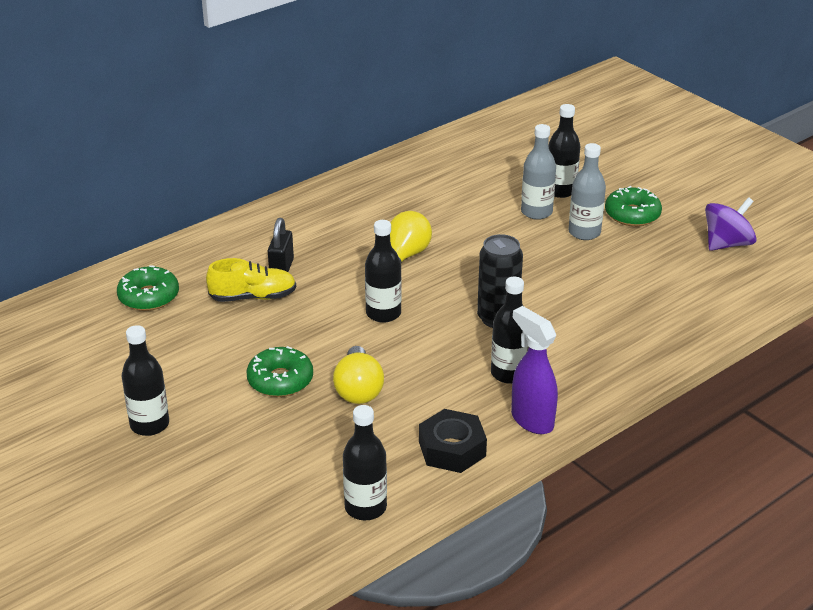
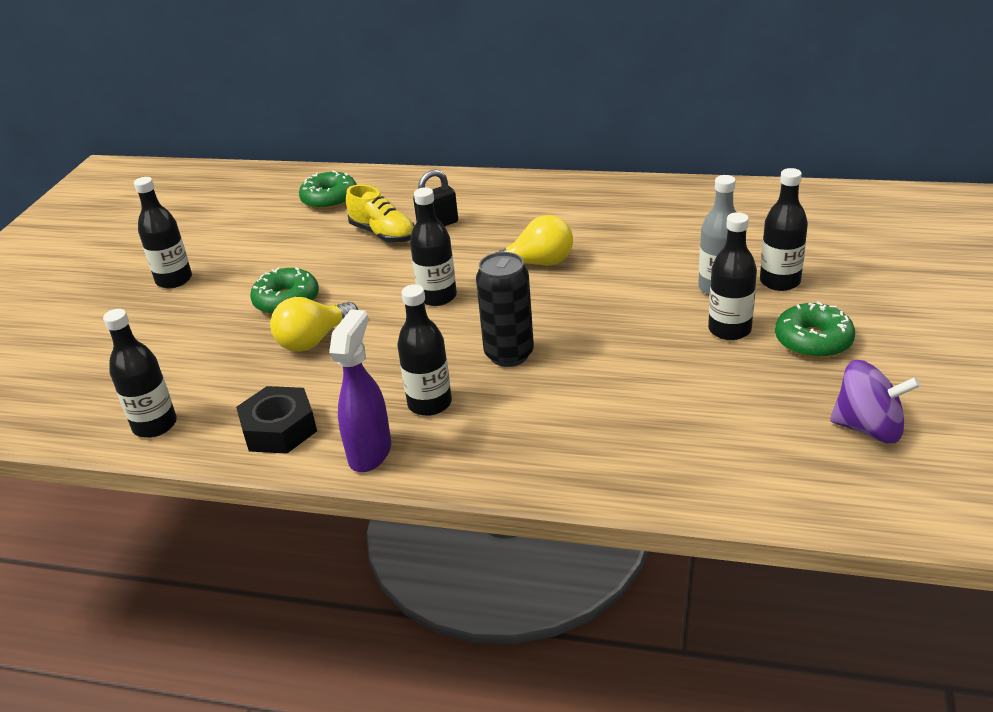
camera: 55 degrees right, 0 degrees up
(584, 232) = (729, 330): grey bottle -> black bottle

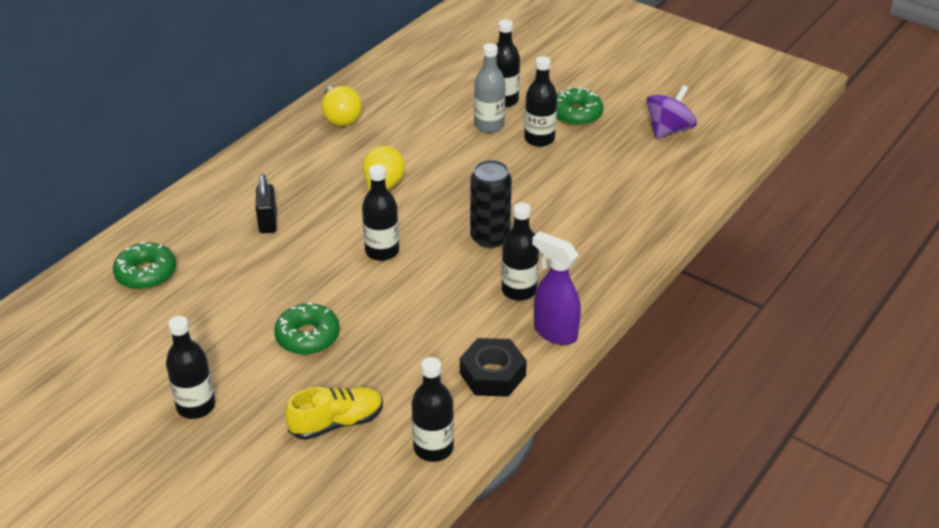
camera: 70 degrees left, 5 degrees up
(314, 340) = (385, 332): yellow light bulb -> yellow light bulb (340, 117)
(383, 234) = (250, 256): yellow shoe -> yellow shoe (336, 423)

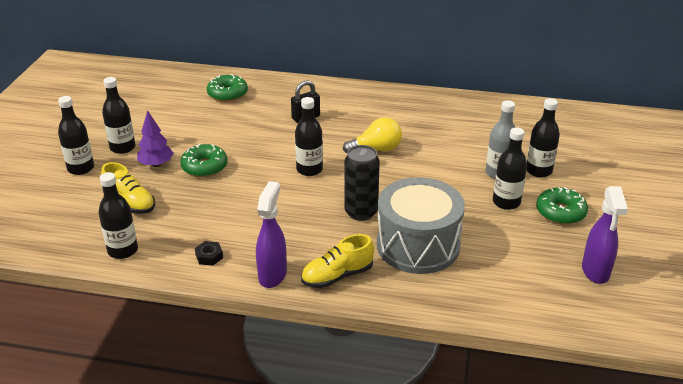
camera: 65 degrees right, 5 degrees down
(266, 380) = (156, 164): none -> purple tree
(340, 117) = (441, 109): yellow light bulb -> none
(492, 374) = (209, 256): black nut -> black nut, size x0.53
(519, 290) = (310, 243): black bottle -> black bottle (81, 168)
(569, 217) = (418, 245): none -> grey drum
(583, 286) = (337, 276): none -> yellow shoe
(668, 130) = (595, 272): purple spinning top -> purple spray bottle

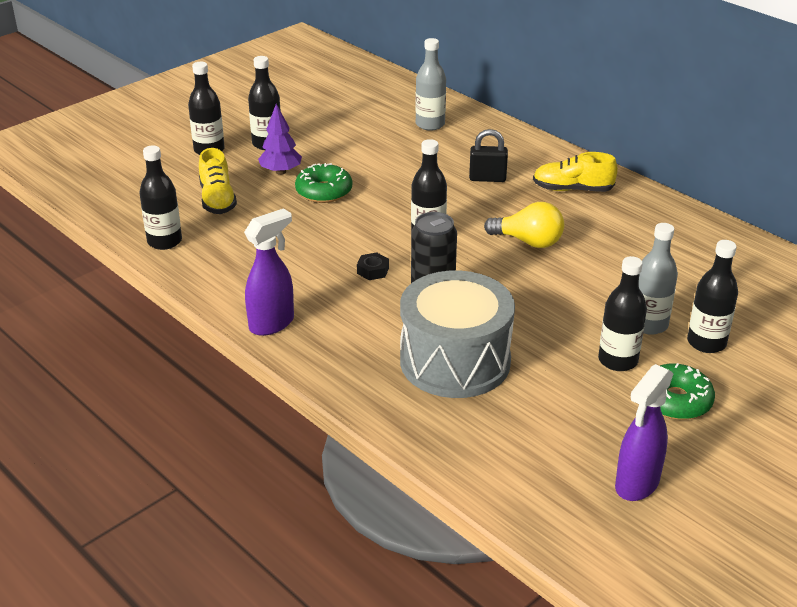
camera: 35 degrees right, 0 degrees up
(209, 256) = (233, 280): black nut -> black nut (373, 270)
(227, 94) = (430, 124): green donut -> grey bottle
(337, 276) = (333, 353): yellow shoe -> yellow shoe (572, 189)

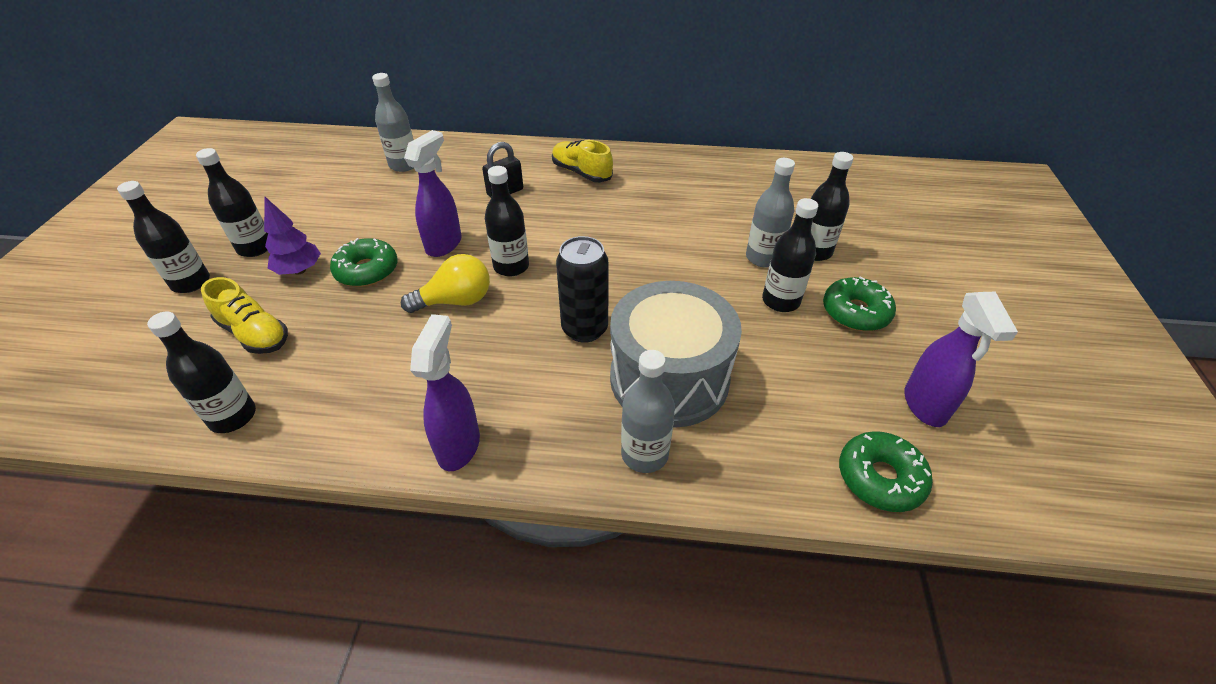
camera: 40 degrees left, 10 degrees up
(373, 270) = (499, 328): black nut -> none
(381, 392) = (644, 454): none -> grey bottle
(396, 197) = (444, 244): none -> purple spray bottle
(528, 242) = (599, 232): yellow light bulb -> yellow light bulb (456, 301)
(530, 498) = (880, 478): none -> green donut
(572, 189) = (581, 173): yellow shoe -> yellow shoe turned 75 degrees clockwise

